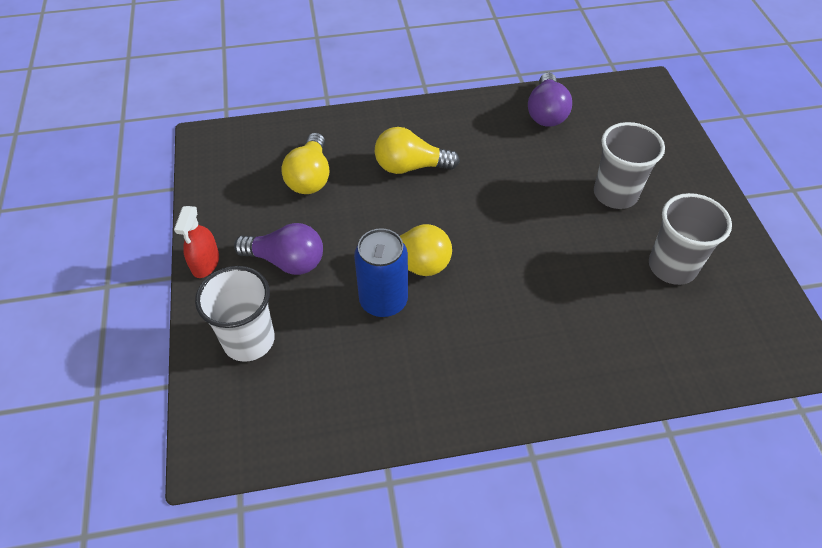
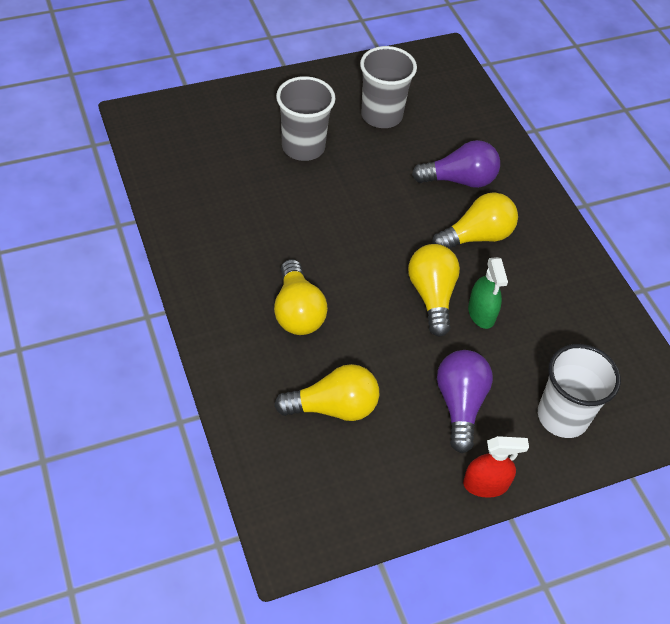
camera: 105 degrees left, 0 degrees up
(383, 301) = (481, 313): blue can -> green spray bottle
(485, 320) = (477, 236): none -> yellow light bulb
(546, 112) = (190, 197): purple light bulb -> purple light bulb (460, 180)

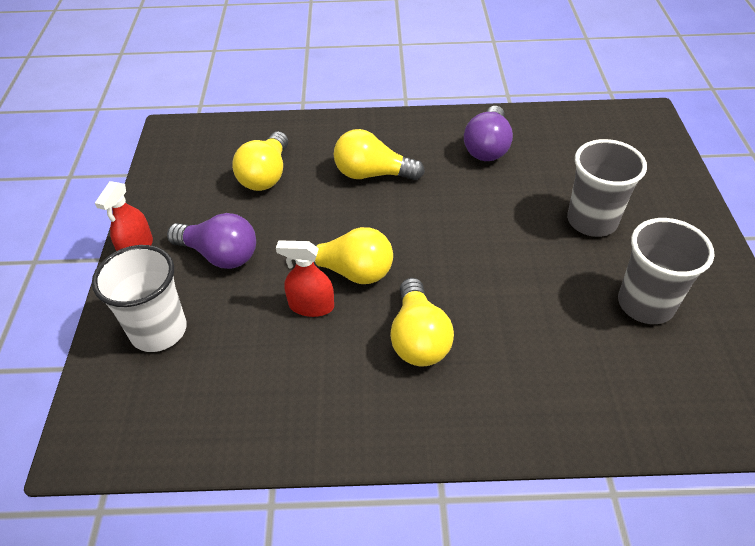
camera: 115 degrees right, 5 degrees down
(460, 180) = (516, 351): purple light bulb -> purple light bulb (487, 147)
(481, 313) = (311, 306): green spray bottle -> red spray bottle

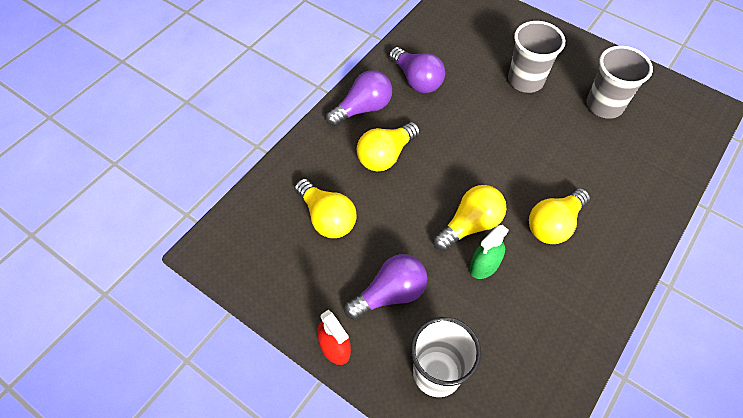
camera: 55 degrees left, 10 degrees up
(311, 306) = (484, 265): red spray bottle -> green spray bottle
(410, 133) = (363, 108): none -> purple light bulb
(418, 338) = (554, 224): yellow light bulb -> yellow light bulb turned 105 degrees clockwise

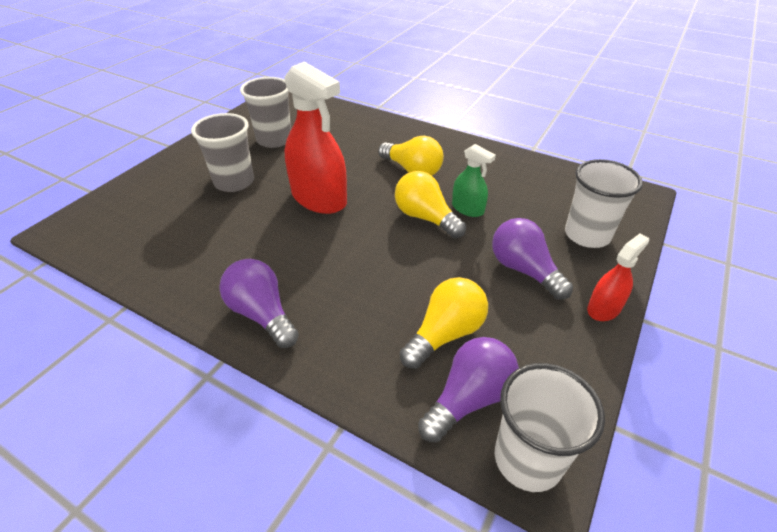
camera: 95 degrees left, 15 degrees down
(219, 247) = (527, 459): none -> white cup
(385, 155) = (342, 285): yellow light bulb -> none
(416, 80) = (218, 264): purple light bulb -> purple light bulb (469, 398)
(501, 142) = (319, 198): none -> red spray bottle

